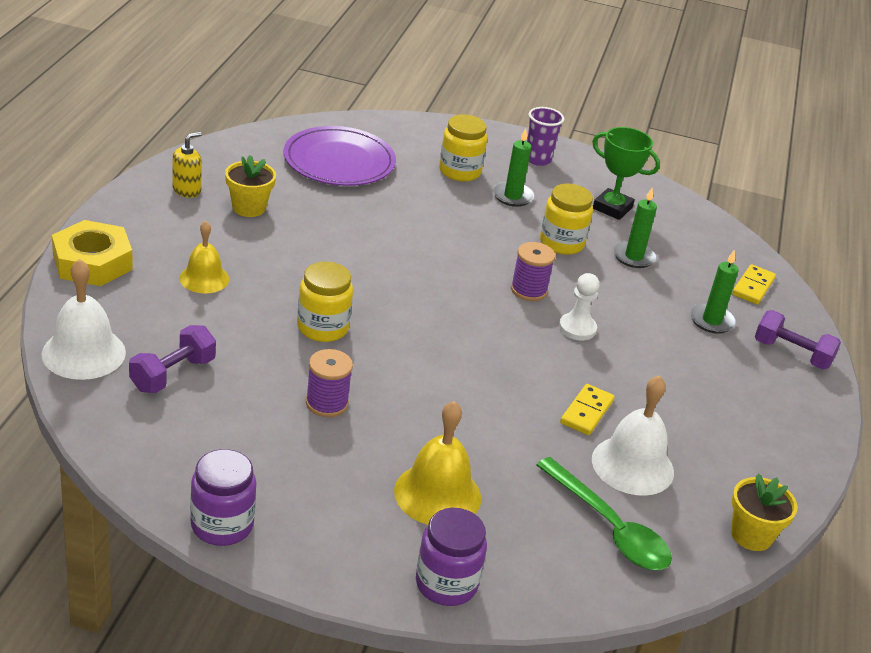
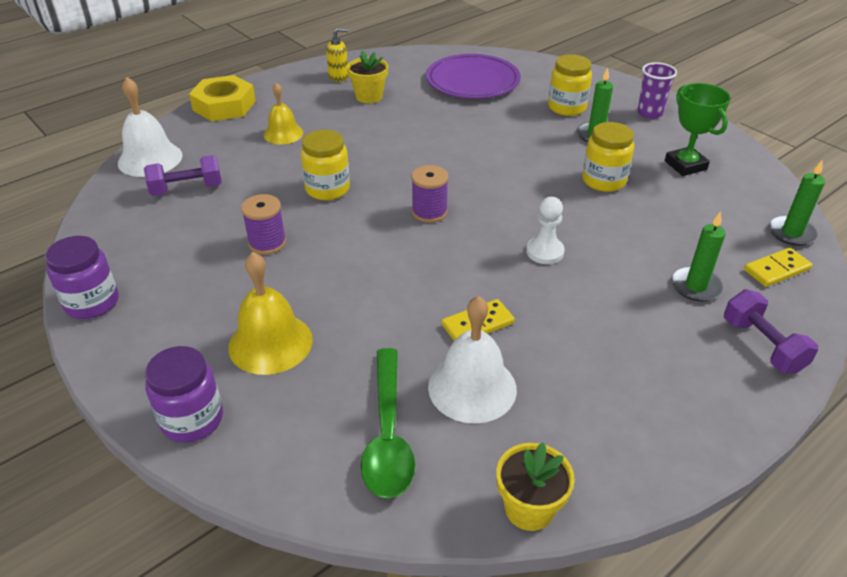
camera: 40 degrees right, 5 degrees up
(528, 290) = (531, 209): purple spool -> purple spool (429, 212)
(633, 257) = (666, 209): green candle -> green candle (791, 233)

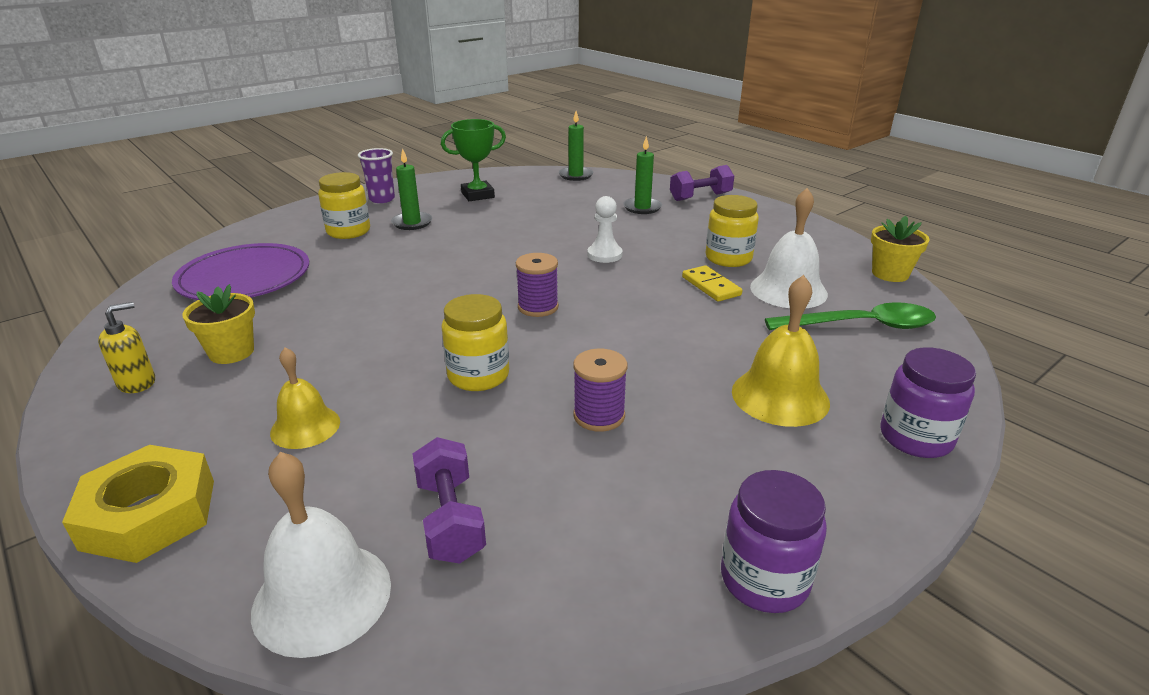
camera: 90 degrees left, 10 degrees down
(338, 76) = (137, 383): yellow soap dispenser -> yellow soap dispenser turned 60 degrees clockwise
(603, 181) = (495, 225): yellow jar -> yellow jar (728, 258)
(776, 269) = (619, 184): yellow domino -> none

